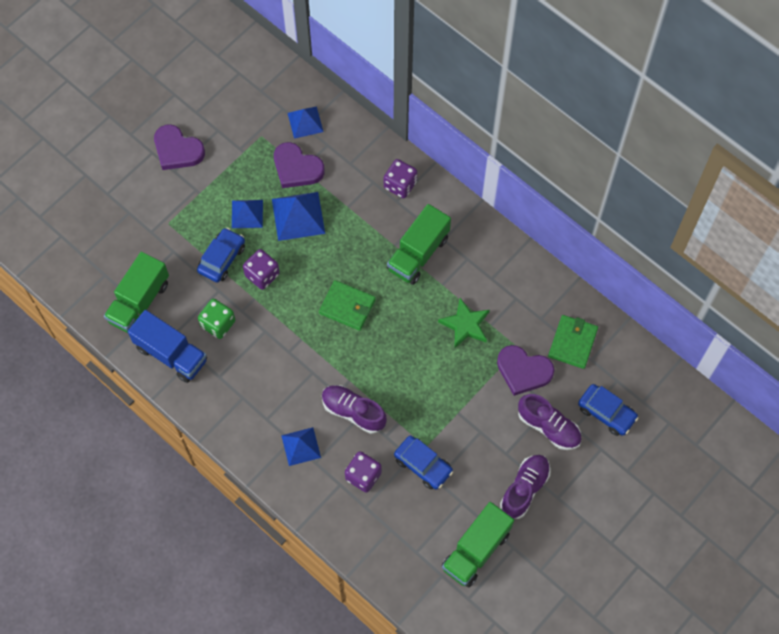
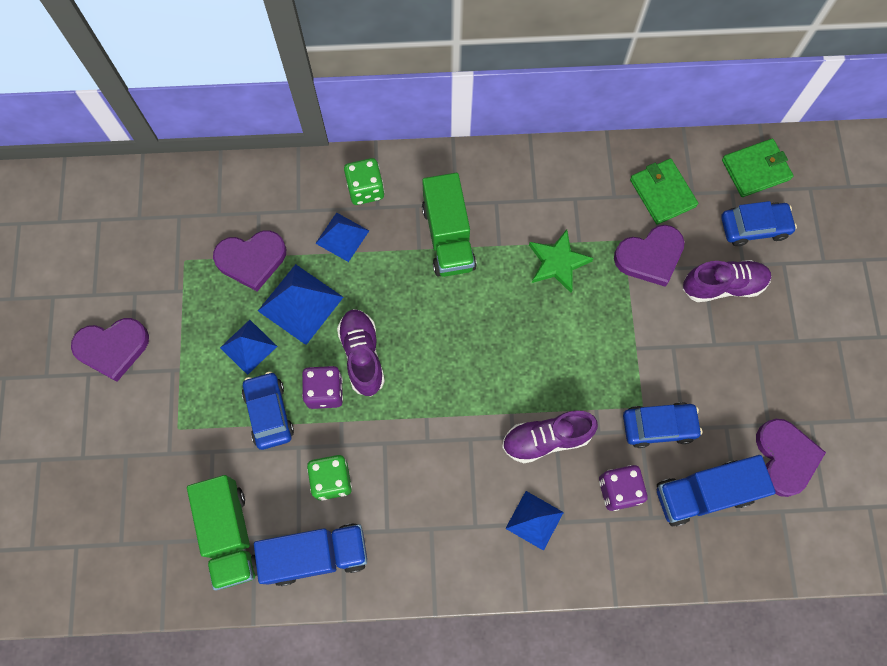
camera: 45 degrees left, 5 degrees up
(305, 122) = (214, 210): blue pyramid -> blue pyramid (342, 237)
(347, 306) = (436, 346): green wallet -> green wallet (755, 169)
(400, 185) = (365, 189): purple dice -> green dice
(408, 523) = (704, 493): none -> blue truck
(476, 550) = (785, 457): green truck -> purple heart
(524, 489) = (763, 361): purple shoe -> purple shoe (362, 355)

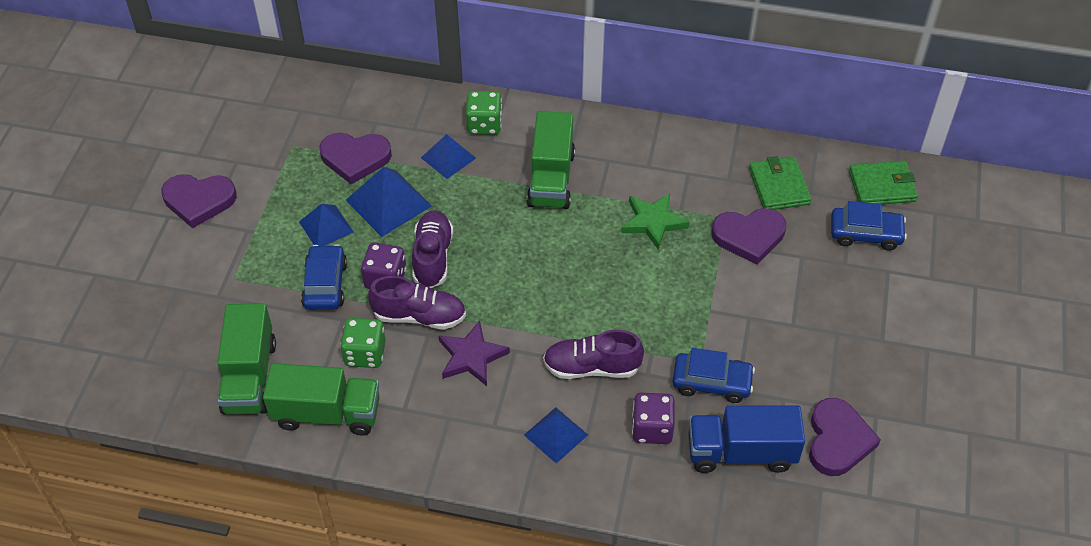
camera: 15 degrees right, 20 degrees down
(316, 555) = (327, 413): blue truck -> green truck
(432, 456) = (471, 356): none -> purple star
(723, 286) = (817, 276): purple shoe -> purple shoe (419, 316)

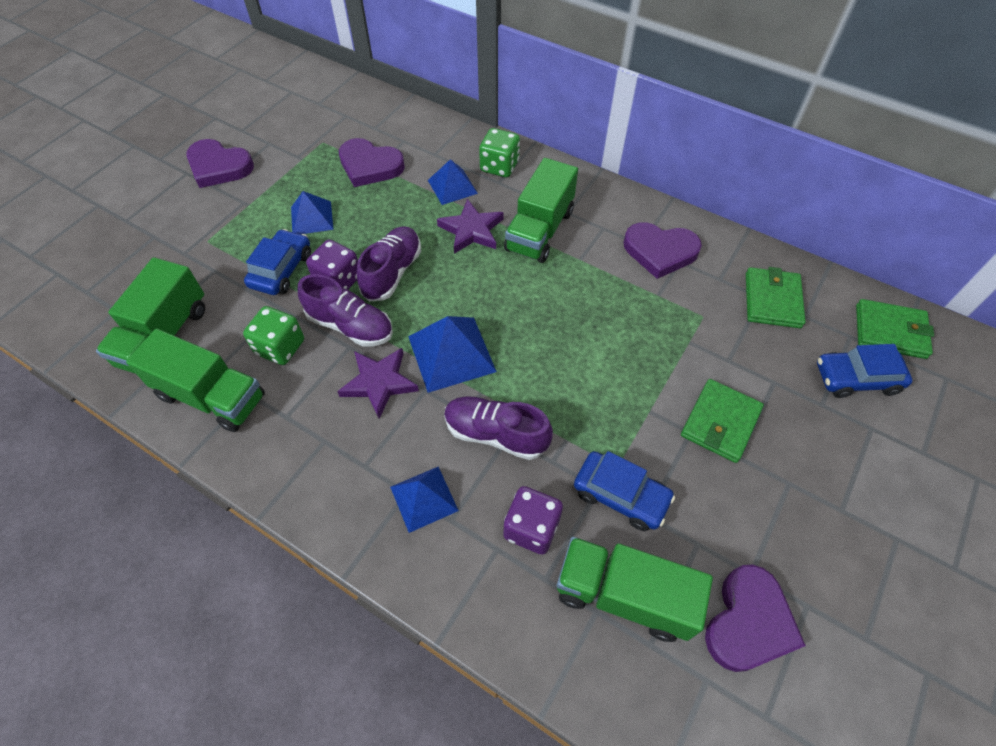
camera: 20 degrees right, 5 degrees up
(388, 203) = (378, 212): blue pyramid -> blue pyramid (451, 353)
(487, 196) = (471, 230): none -> purple star
(653, 222) = (624, 300): green star -> none
(741, 452) = (623, 595): blue truck -> green truck
(749, 236) = (721, 343): purple heart -> purple heart (660, 251)
(770, 302) = (720, 422): none -> green wallet
(865, 234) = (856, 378): blue car -> blue car turned 150 degrees clockwise

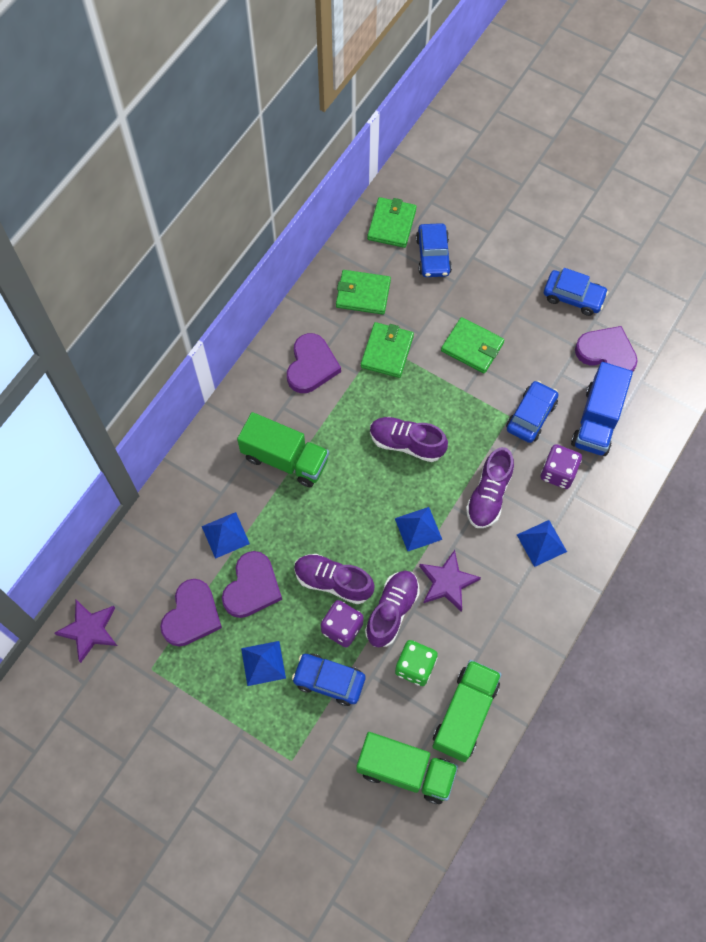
camera: 90 degrees left, 10 degrees up
(219, 167) = (184, 773): purple heart -> purple heart (252, 587)
(451, 353) = (418, 528): blue pyramid -> blue pyramid, size x0.65
(471, 230) = (283, 516): purple star -> purple star (89, 630)
(499, 166) = (199, 492): green dice -> none
(566, 343) = (406, 443): none -> purple shoe
(623, 595) = (597, 420): green truck -> blue truck
(693, 324) = (387, 351): none -> green wallet
(844, 574) = (573, 297): none -> blue car

